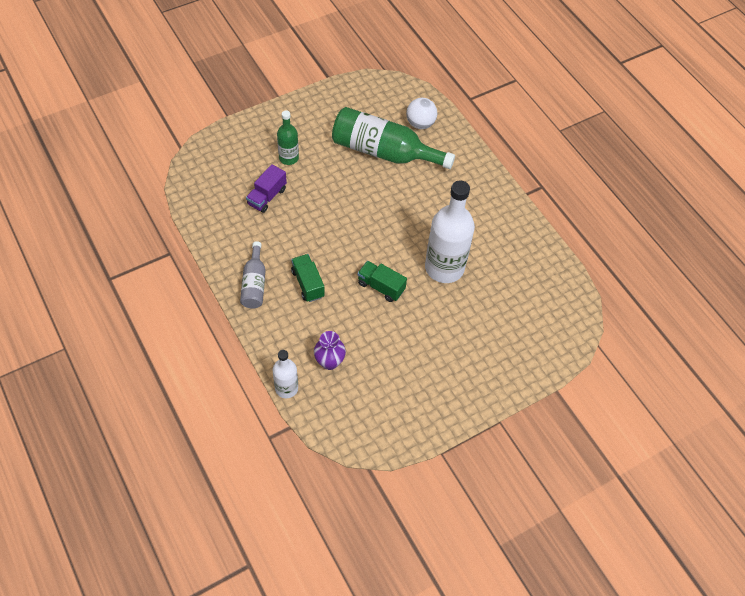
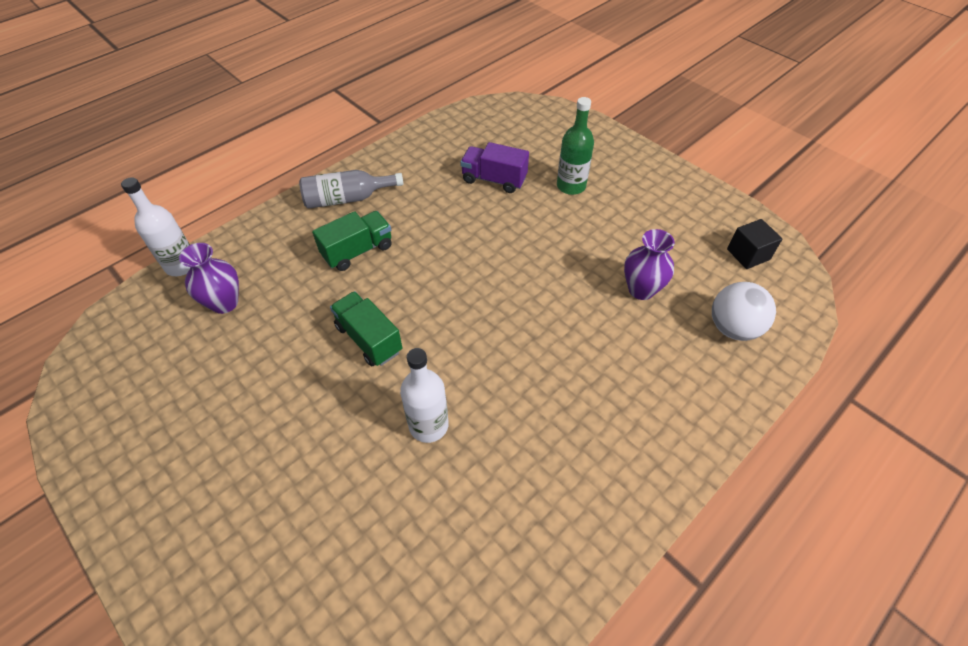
camera: 80 degrees right, 5 degrees down
(374, 97) = (748, 254): none -> black cube
(381, 287) = (369, 339): green truck -> green truck turned 60 degrees counterclockwise
(384, 152) = (641, 289): green bottle -> purple vase
(444, 267) = (428, 425): white bottle -> white bottle, size x0.53

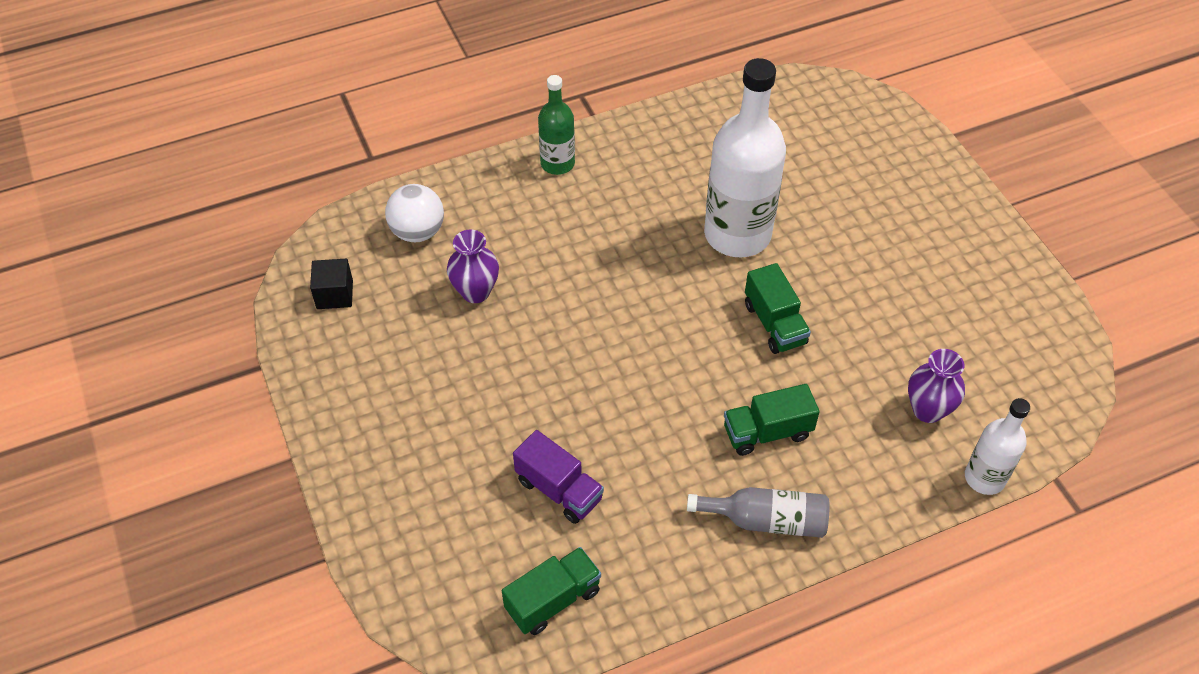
camera: 160 degrees left, 0 degrees up
(428, 425) = (737, 234): white bottle -> white bottle, size x1.88
(469, 131) = (553, 600): none -> green truck
(571, 186) = (465, 447): green bottle -> green bottle (557, 163)

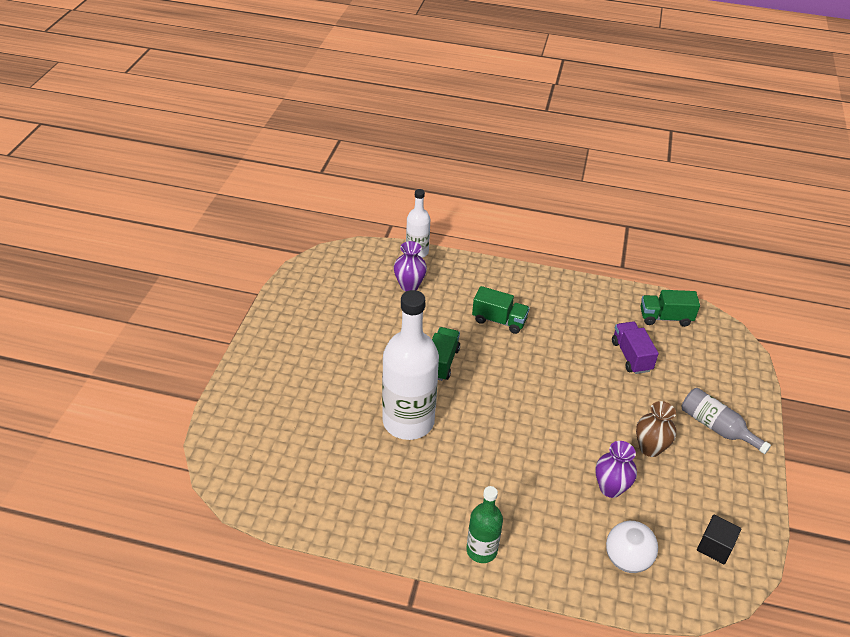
camera: 145 degrees left, 10 degrees down
(459, 365) = (650, 448): none -> brown vase
(766, 520) = (535, 291): grey bottle -> grey bottle (716, 427)

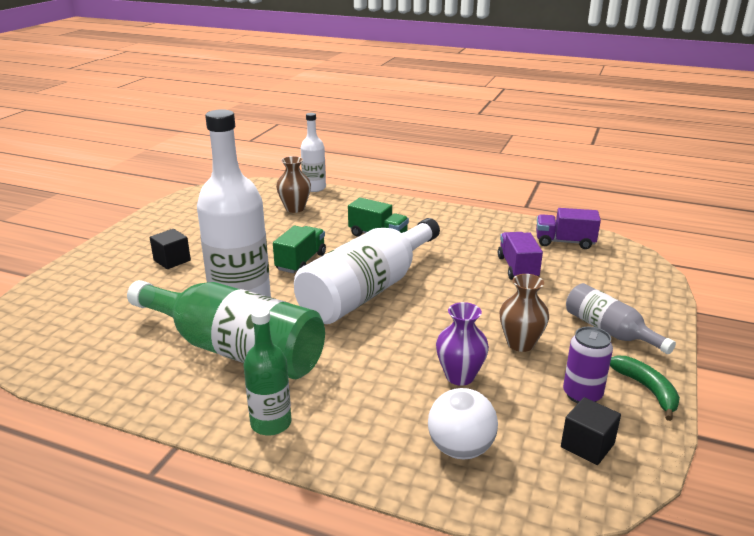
camera: 10 degrees right, 15 degrees down
(323, 369) = (172, 260): none -> black cube
(409, 286) = (295, 208): purple vase -> brown vase
(424, 476) = (235, 349): none -> green bottle
(511, 395) = (368, 290): none -> white bottle
(665, 318) = (564, 242): green truck -> purple truck
(704, 498) = (582, 394): none -> purple can
(750, 488) = (646, 389): none -> green banana

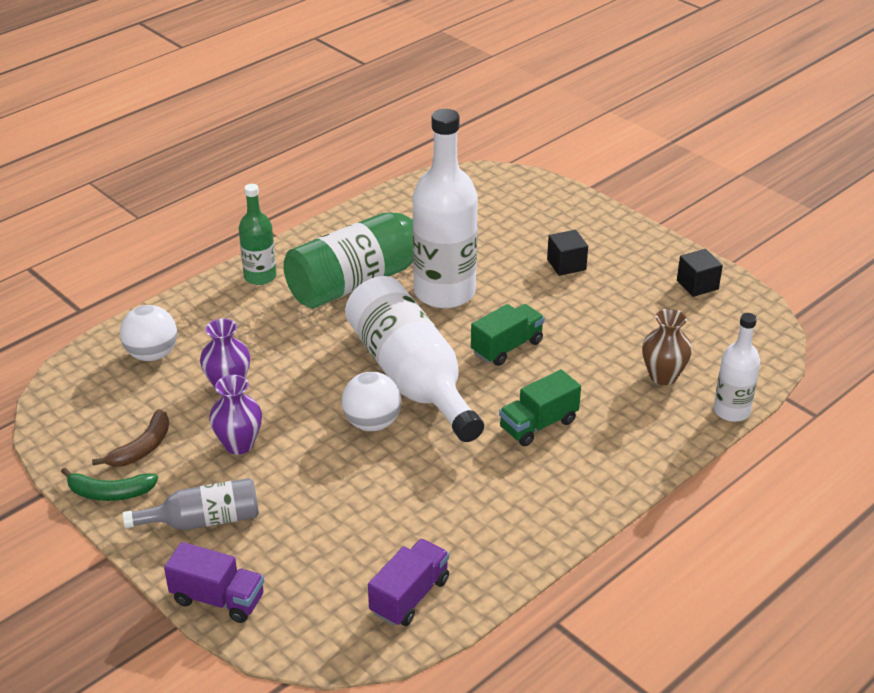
camera: 115 degrees right, 10 degrees up
(301, 262) = (507, 347): green truck -> green truck turned 90 degrees counterclockwise
(435, 292) = (372, 423): none -> white ball
(517, 268) = (376, 513): purple truck -> purple truck (218, 599)
(520, 343) = (239, 444): brown vase -> purple vase
(582, 394) = (142, 448): purple can -> brown banana
(587, 445) = (92, 420): black cube -> black cube (697, 285)

